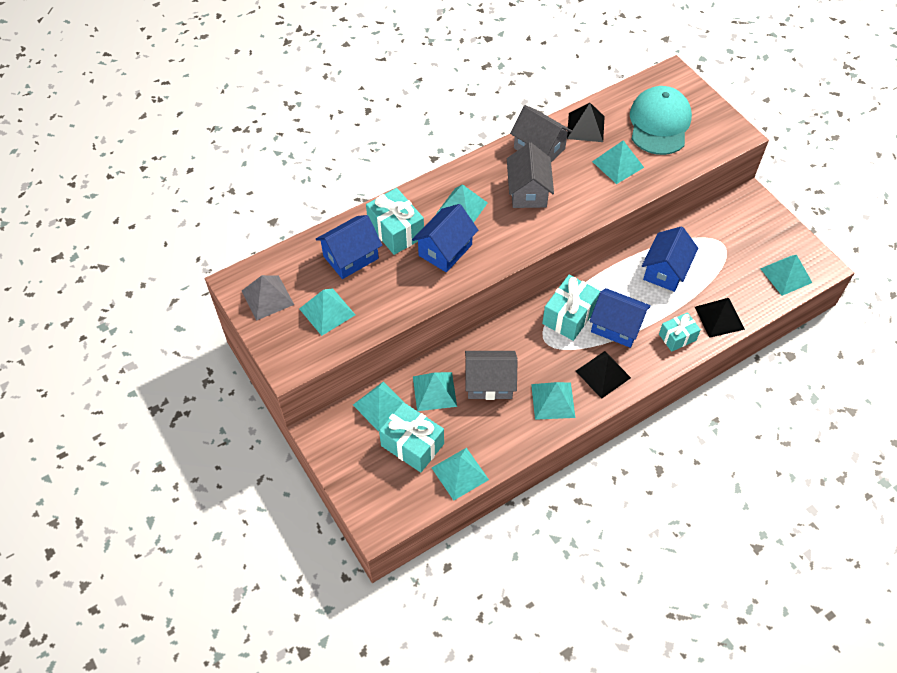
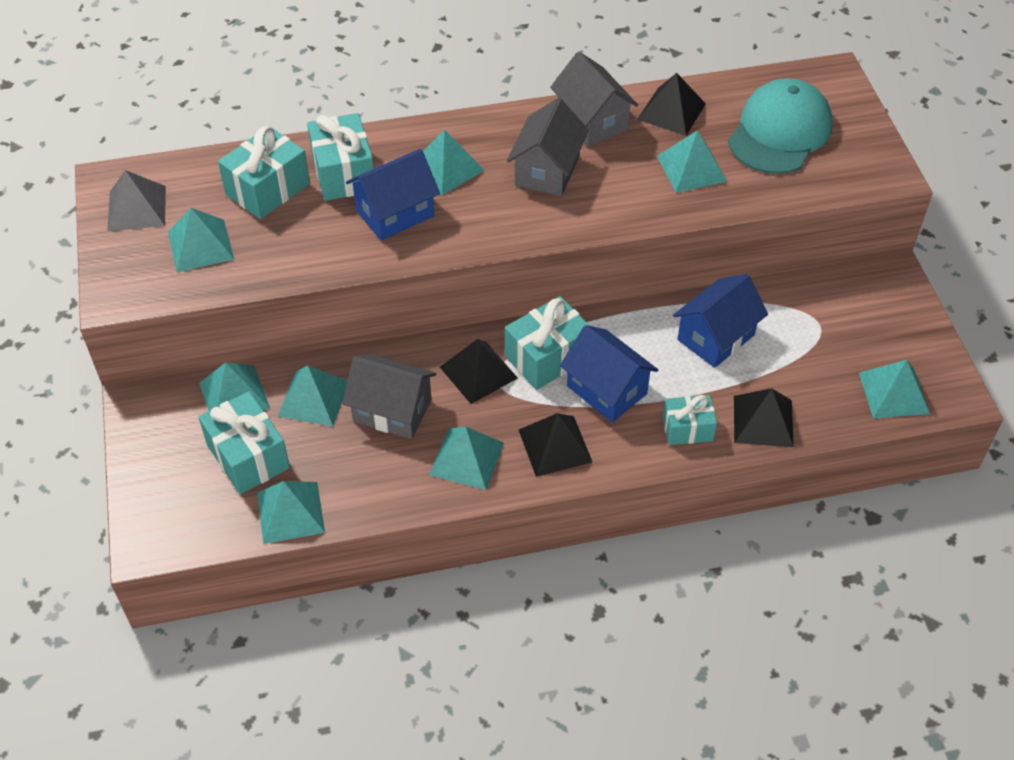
camera: 20 degrees right, 5 degrees down
(351, 257) = (268, 189): blue house -> turquoise gift
(531, 340) = (478, 372): none -> black pyramid

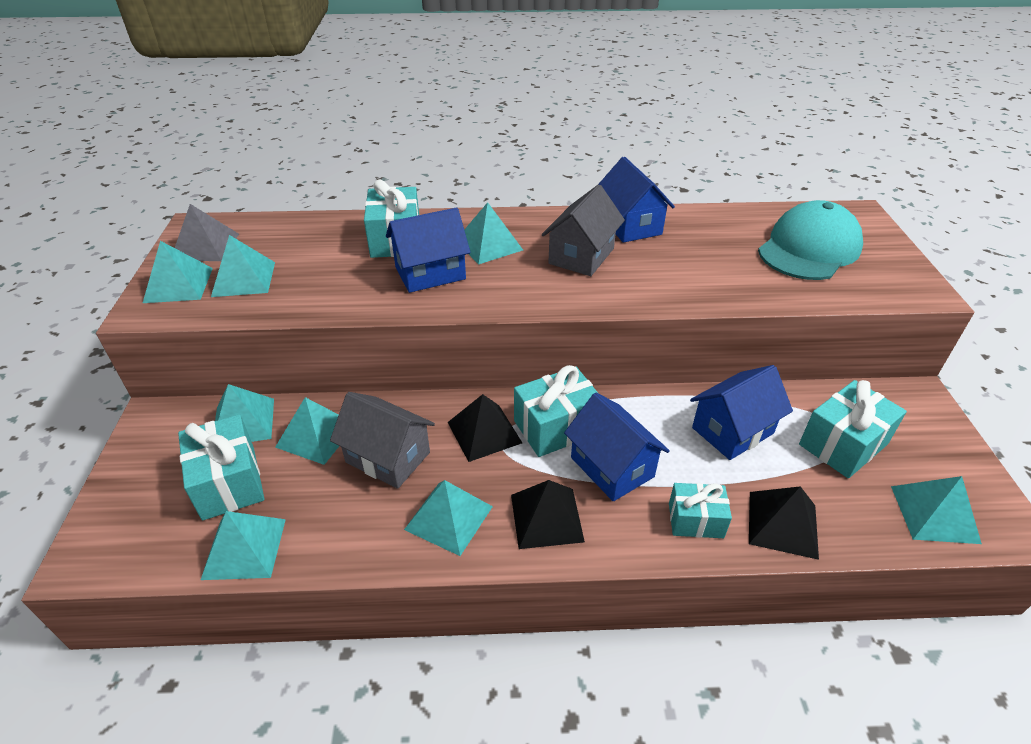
camera: 10 degrees right, 10 degrees down
(268, 189) = (324, 244): turquoise gift -> turquoise gift (843, 444)
(592, 122) = (630, 225): grey house -> blue house
(671, 111) = (705, 224): black pyramid -> none
(691, 168) = (721, 267): turquoise pyramid -> turquoise pyramid (178, 285)

